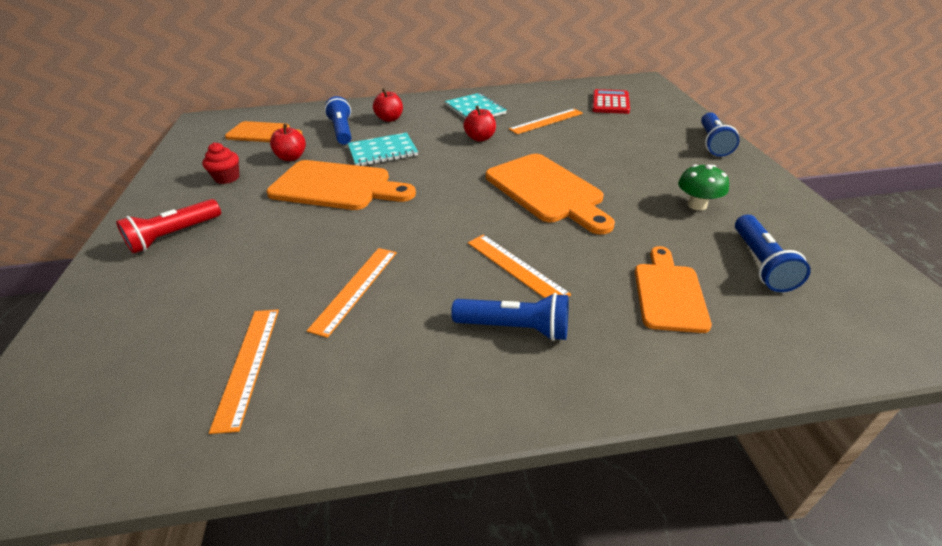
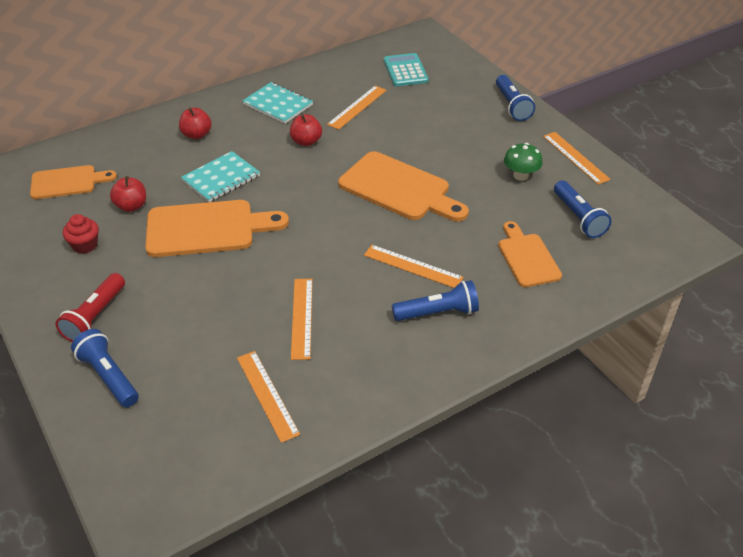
camera: 25 degrees left, 5 degrees up
(342, 131) = (157, 161): blue flashlight -> blue flashlight (109, 376)
(610, 103) = (405, 71): red calculator -> turquoise calculator
(777, 200) = (575, 157): none -> orange ruler

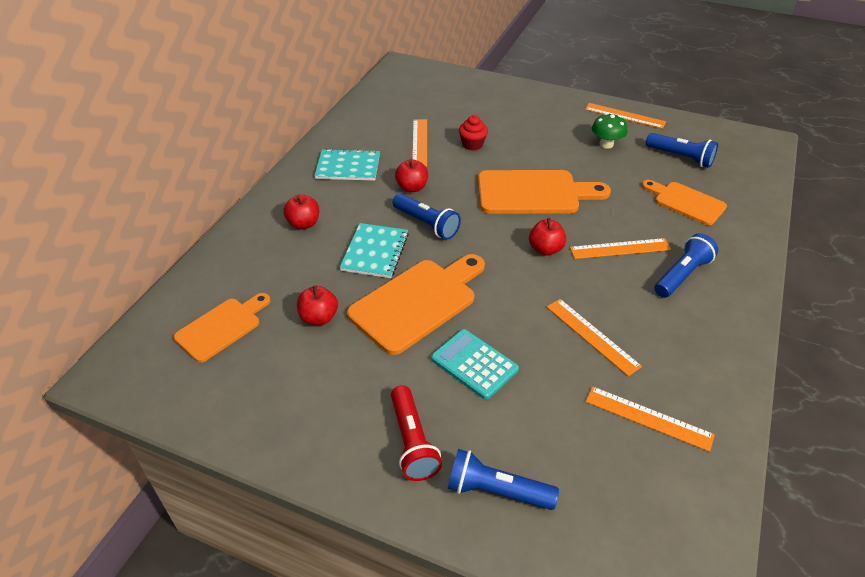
camera: 35 degrees left, 0 degrees up
(85, 245) = (316, 379): red cupcake -> red cupcake (472, 144)
(350, 237) = (545, 249): none -> red apple
(405, 71) = (423, 99): turquoise calculator -> turquoise calculator (474, 364)
(512, 106) = (536, 95): blue flashlight -> blue flashlight (426, 224)

